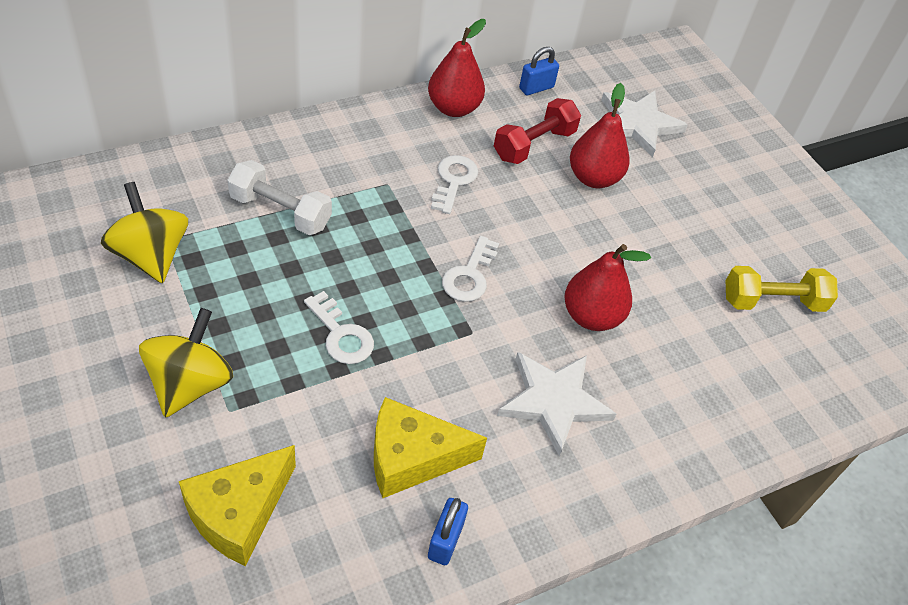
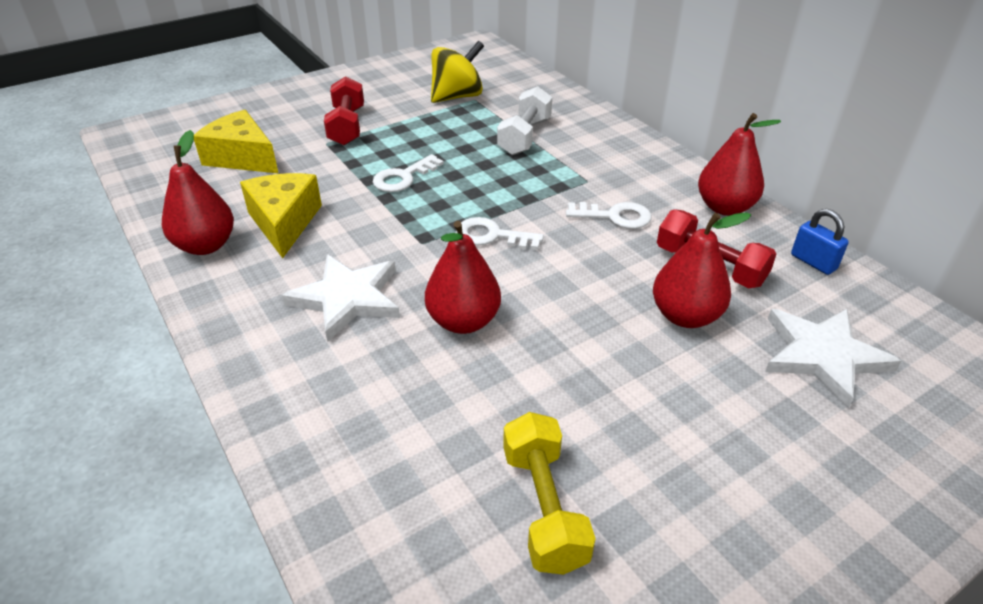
camera: 90 degrees right, 10 degrees down
(190, 384) = (347, 126): yellow spinning top -> red dumbbell
(445, 540) = (206, 246): blue padlock -> red pear

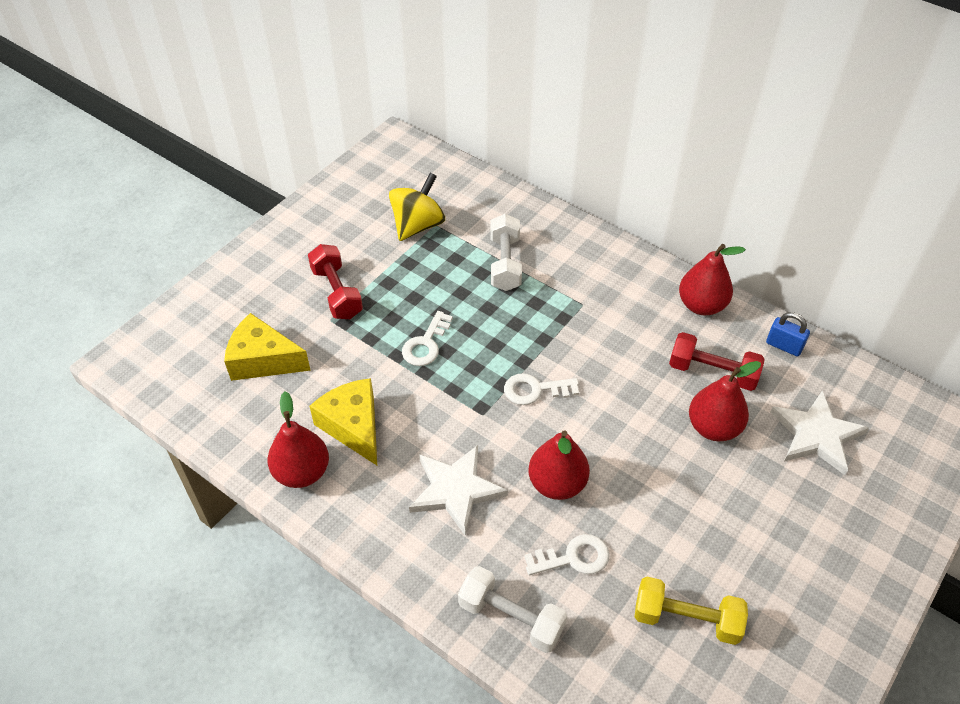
camera: 20 degrees left, 10 degrees up
(322, 436) = (511, 617): none -> white dumbbell
(543, 507) = (686, 619): yellow dumbbell -> yellow dumbbell turned 45 degrees counterclockwise
(615, 216) = (622, 340): white key -> white key (573, 558)

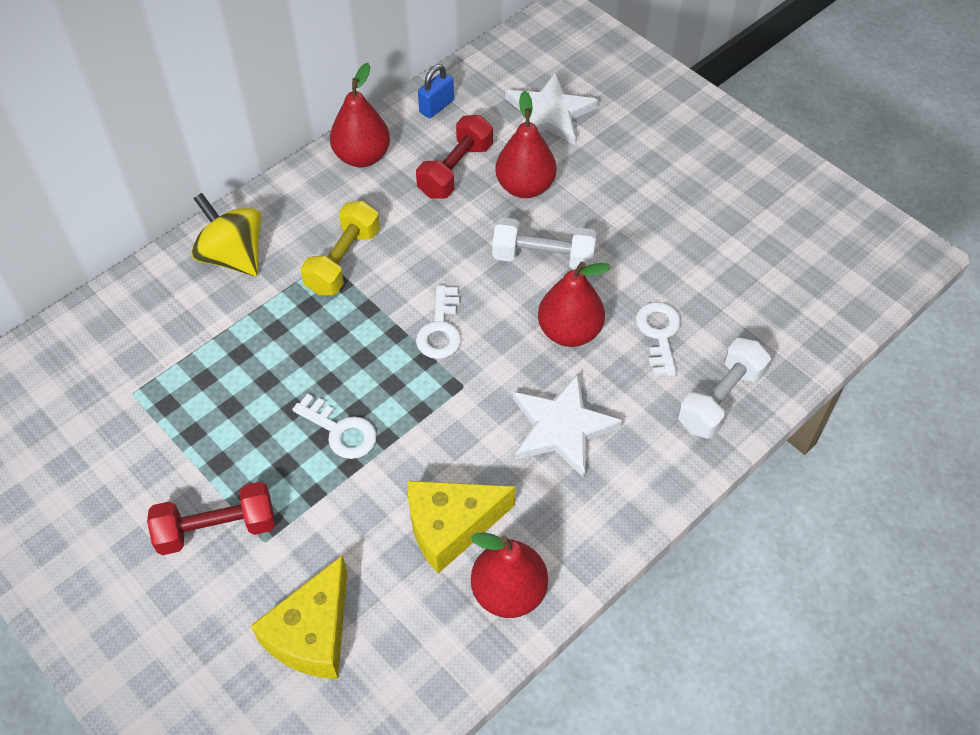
camera: 80 degrees left, 5 degrees up
(417, 225) = (124, 415): yellow spinning top -> yellow spinning top (233, 256)
(505, 263) = (233, 326): white dumbbell -> white dumbbell (543, 258)
(686, 619) = (732, 259): yellow dumbbell -> yellow dumbbell (343, 261)

